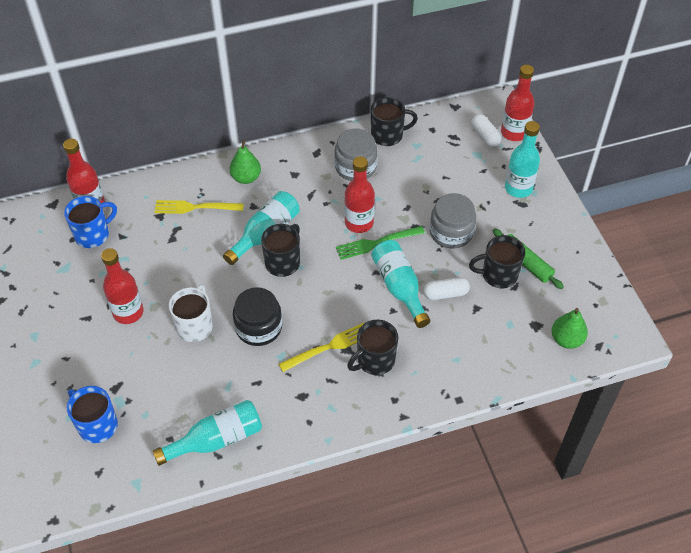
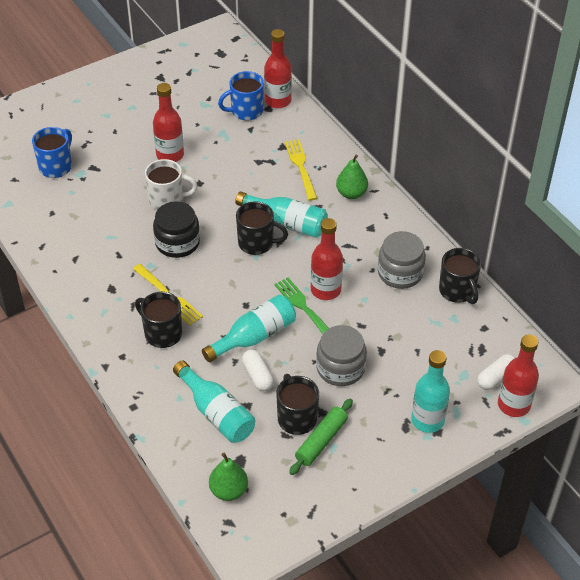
camera: 75 degrees right, 5 degrees down
(93, 234) = (246, 111): blue mug -> blue mug turned 120 degrees clockwise
(216, 439) = (56, 241): turquoise bottle -> turquoise bottle (216, 412)

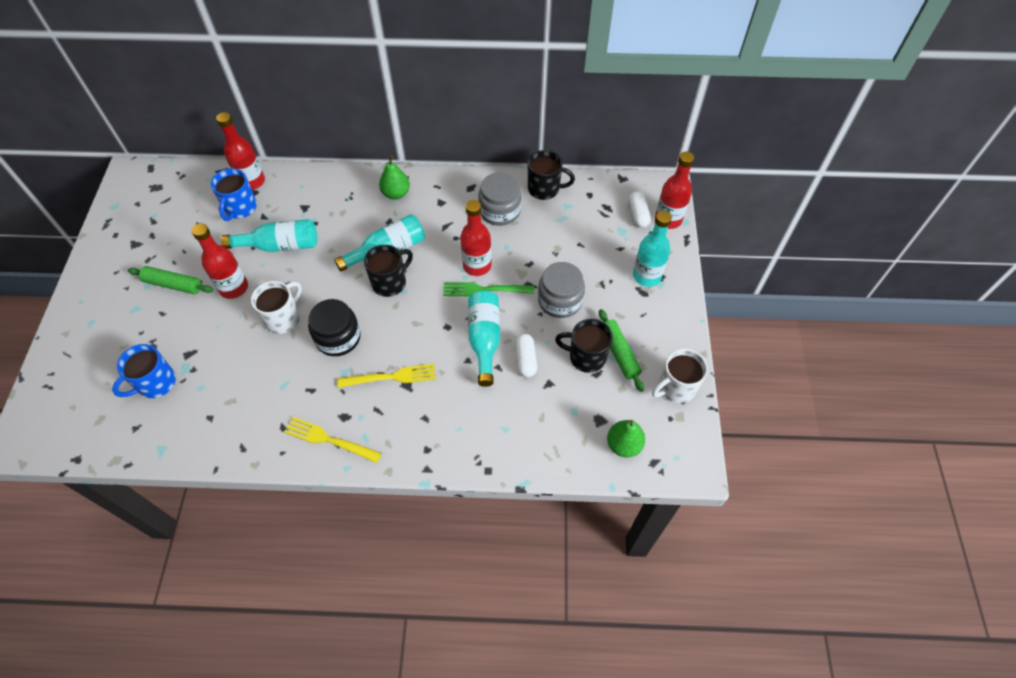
camera: 55 degrees left, 10 degrees up
(56, 166) = (156, 383): blue mug -> blue mug turned 105 degrees counterclockwise
(144, 121) = (173, 284): none -> green rolling pin
(162, 333) = (427, 404): black mug -> none
(216, 412) = (540, 410): turquoise bottle -> turquoise bottle (280, 245)
(258, 376) = (525, 359): white capsule -> white capsule turned 75 degrees clockwise
(301, 167) = (338, 208): yellow fork -> yellow fork (329, 440)
(320, 503) = (676, 387): none -> white mug

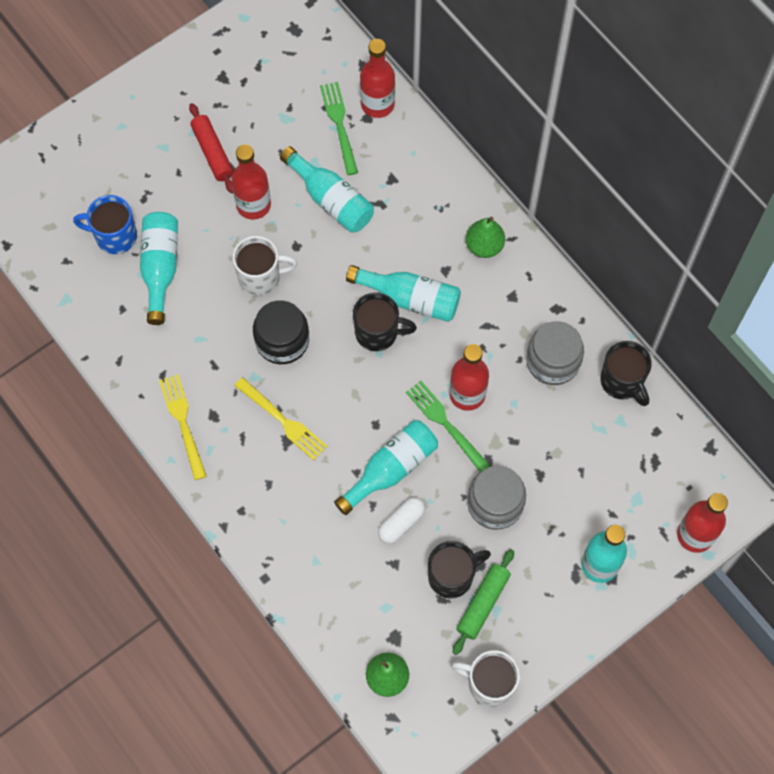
camera: 50 degrees right, 10 degrees up
(173, 284) = (212, 152): green rolling pin -> red rolling pin
(210, 372) = (160, 268): none -> turquoise bottle
(240, 208) = (339, 125): blue mug -> green fork
(586, 357) = (452, 576): black mug -> black mug turned 90 degrees clockwise
(638, 215) = (673, 500): white capsule -> none

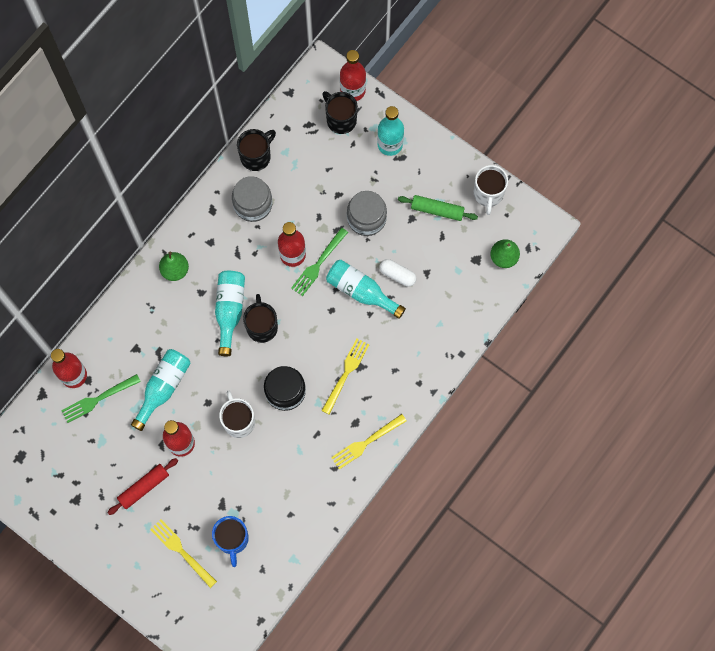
camera: 105 degrees left, 5 degrees up
(120, 177) = (181, 551): none -> yellow fork
(160, 268) = (251, 496): turquoise bottle -> none
(452, 576) = (424, 234): black mug -> black mug (340, 120)

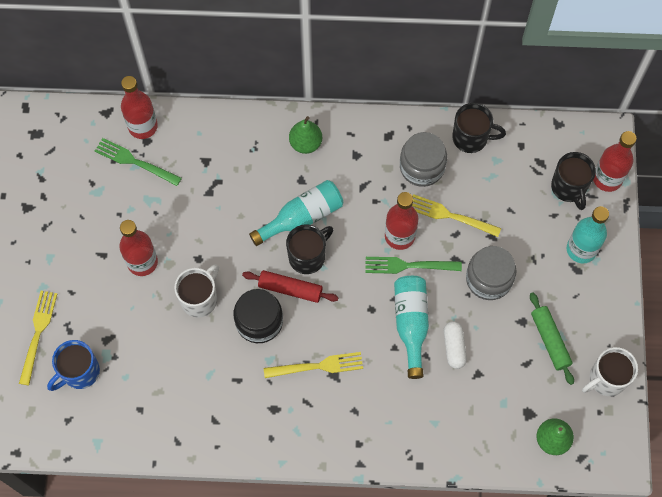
camera: 55 degrees right, 5 degrees down
(144, 487) = (77, 258): red rolling pin -> red rolling pin (290, 289)
(163, 388) = (184, 210): turquoise bottle -> none
(340, 120) = (569, 187): black mug -> black mug turned 150 degrees clockwise
(366, 442) = (261, 433): yellow fork -> yellow fork (450, 216)

